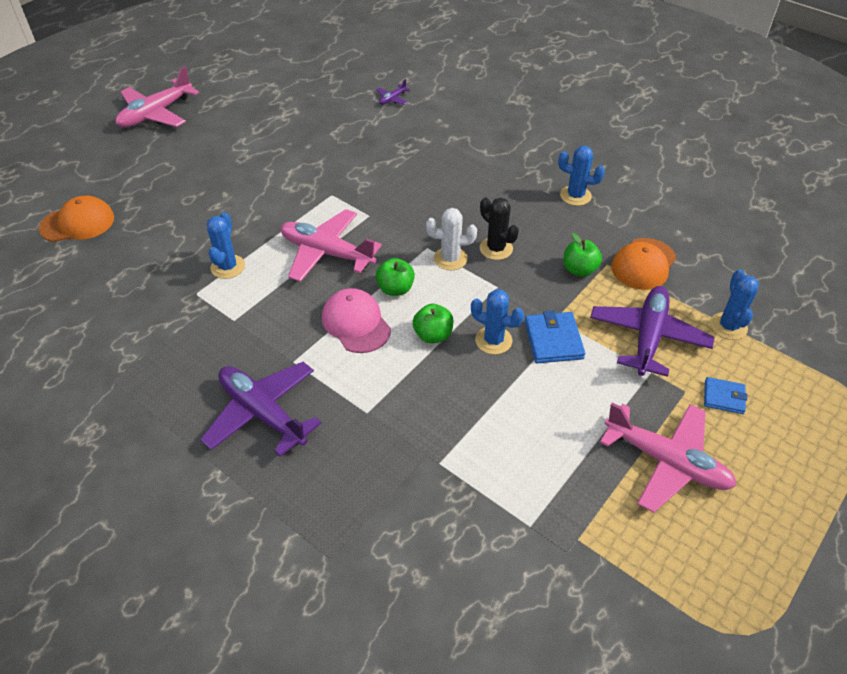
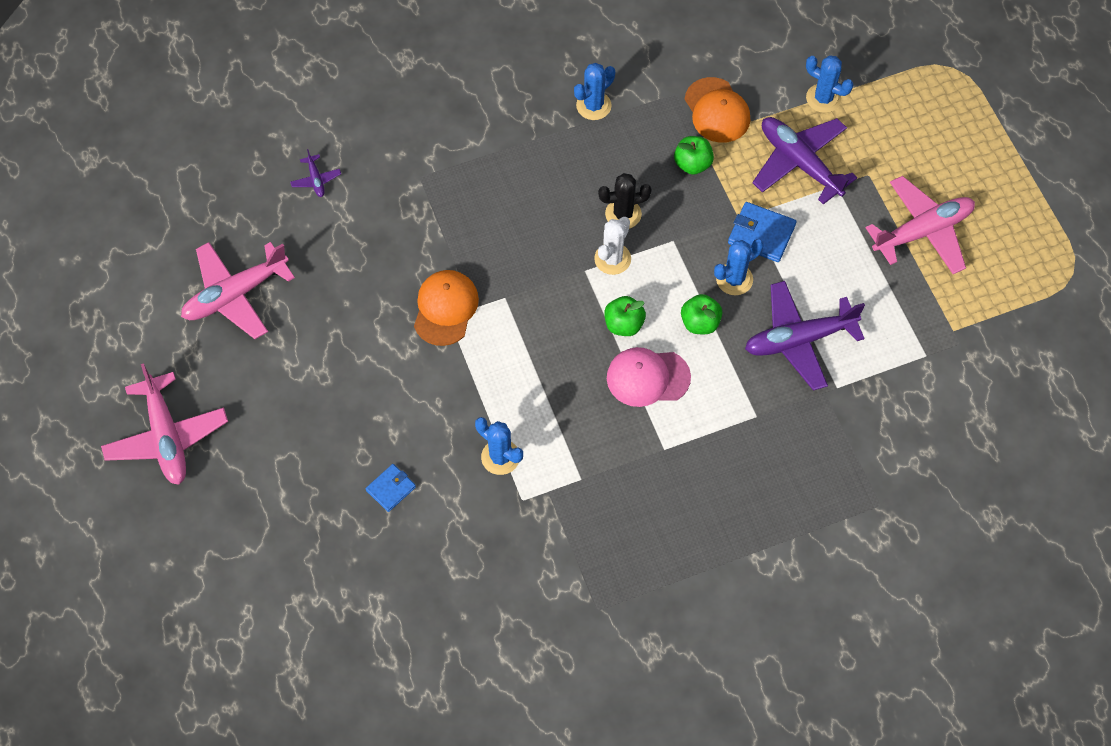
camera: 60 degrees left, 15 degrees up
(77, 223) = (332, 581): orange cap -> orange cap (445, 308)
(263, 413) = (710, 497): purple plane -> purple plane (799, 340)
(327, 253) = (536, 360): pink plane -> pink plane (236, 294)
(724, 397) = (888, 153): blue wallet -> blue wallet (391, 489)

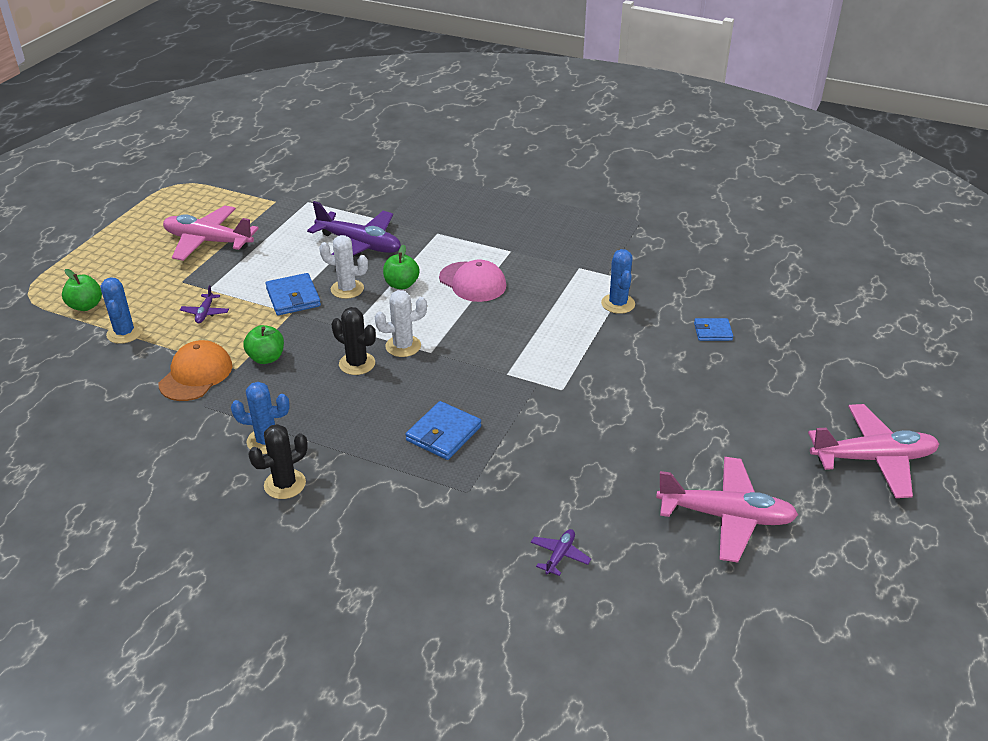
camera: 135 degrees left, 25 degrees down
(166, 436) = (872, 459): pink plane -> pink plane turned 60 degrees clockwise
(445, 308) = (558, 395): orange cap -> none
(487, 207) = (443, 434): none -> blue wallet
(538, 88) = (285, 484): none -> black cactus
(624, 324) = (448, 312): green apple -> green apple (86, 306)
(734, 279) = (347, 289): blue cactus -> white cactus
(800, 163) = (205, 313): purple plane -> purple plane, size x0.44

